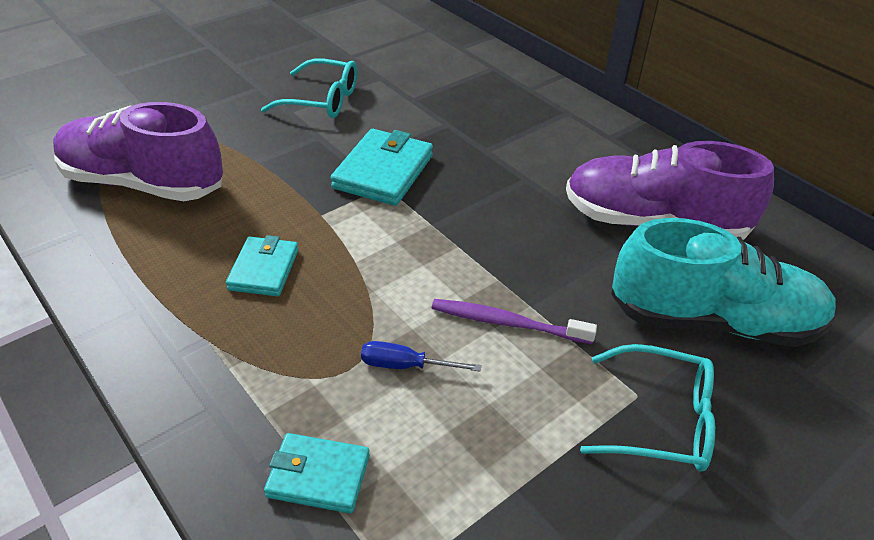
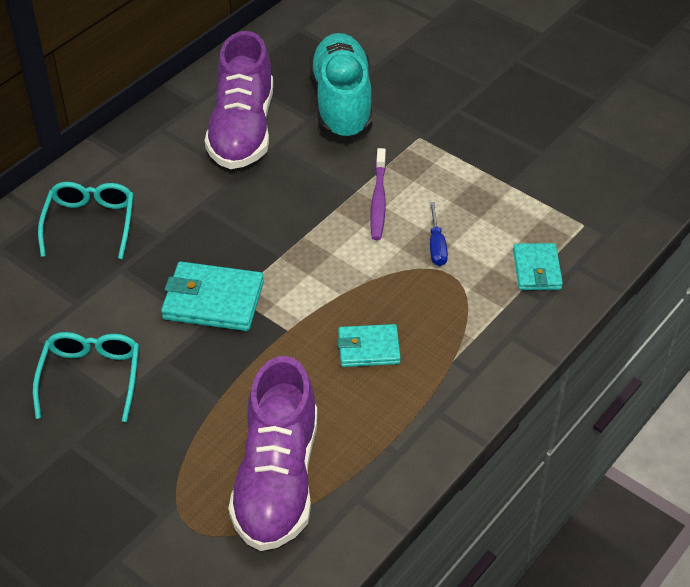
camera: 100 degrees left, 5 degrees up
(660, 420) = (435, 128): turquoise glasses -> turquoise glasses (90, 223)

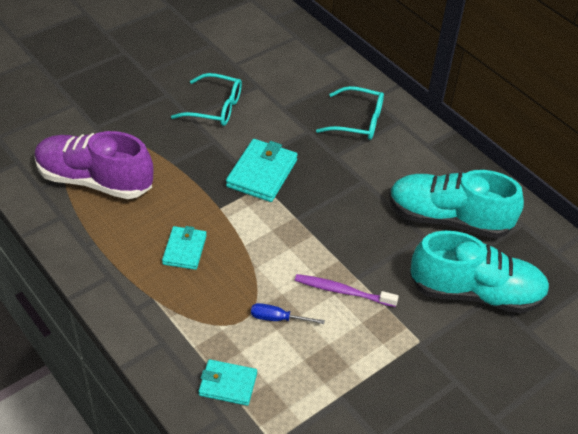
camera: 100 degrees right, 0 degrees up
(242, 130) = (448, 219): purple shoe -> turquoise shoe

